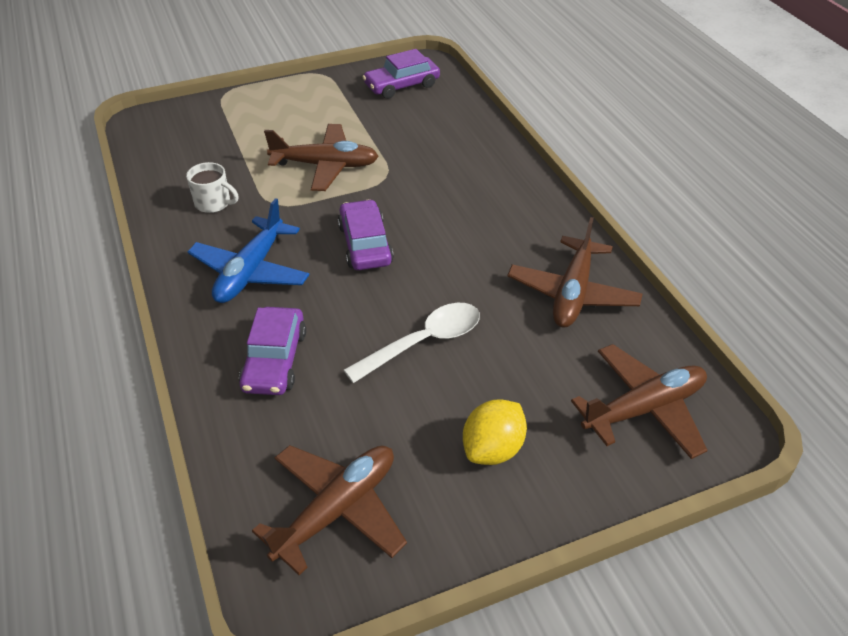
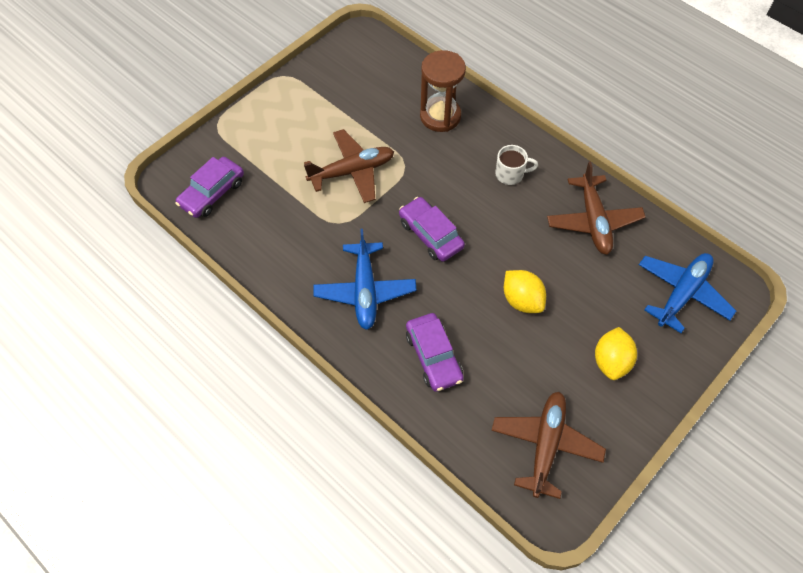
camera: 25 degrees left, 15 degrees up
(214, 203) = (292, 240): white mug -> white mug (510, 174)
(401, 85) = (357, 66): purple car -> purple car (212, 193)
(424, 342) = (522, 300): white spoon -> yellow lemon
(458, 147) = (440, 116): none -> brown hourglass
(643, 409) = (682, 294): brown plane -> blue plane

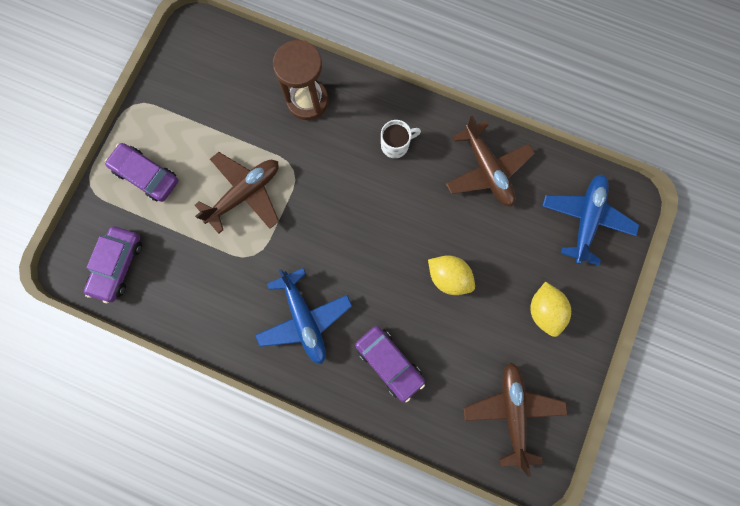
camera: 20 degrees left, 20 degrees up
(431, 234) = (343, 237): purple car -> purple car (147, 175)

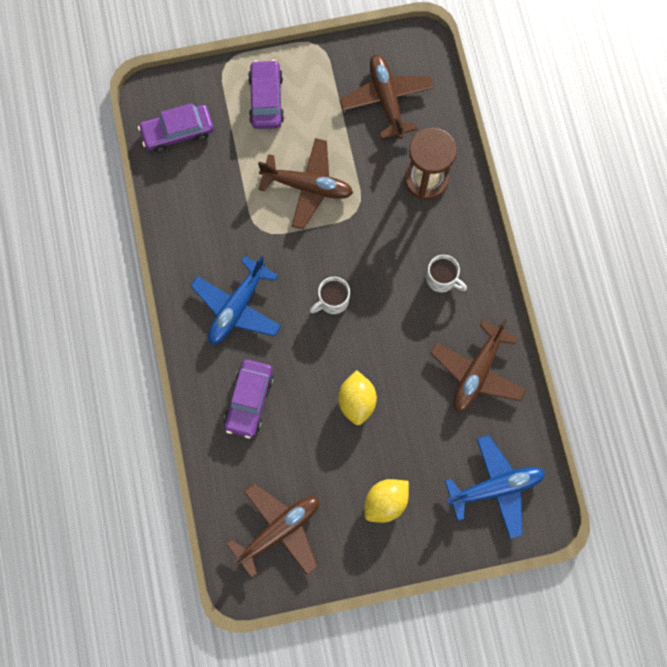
camera: 55 degrees right, 5 degrees down
(220, 85) = (386, 100): none -> brown plane
(353, 239) = (332, 301): none -> white mug

